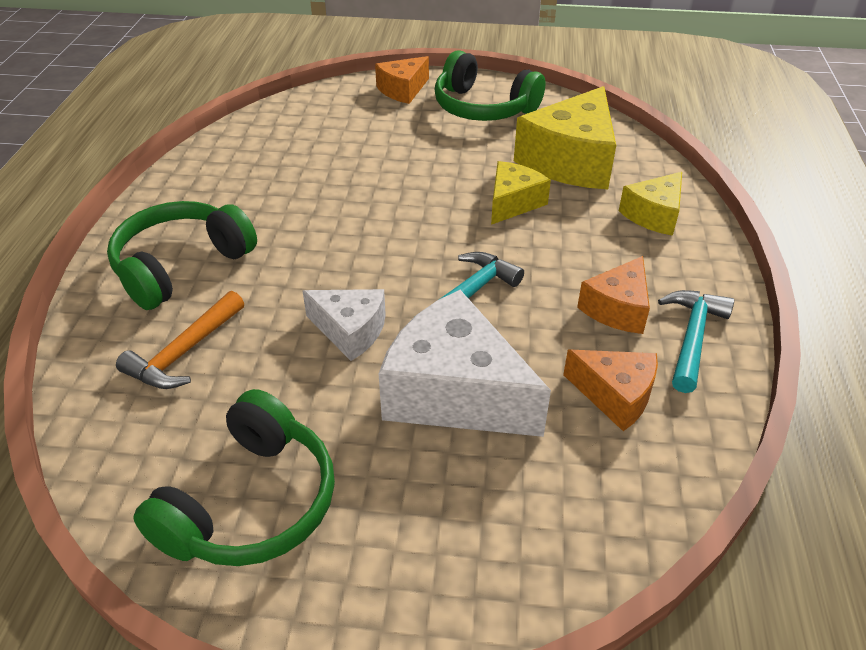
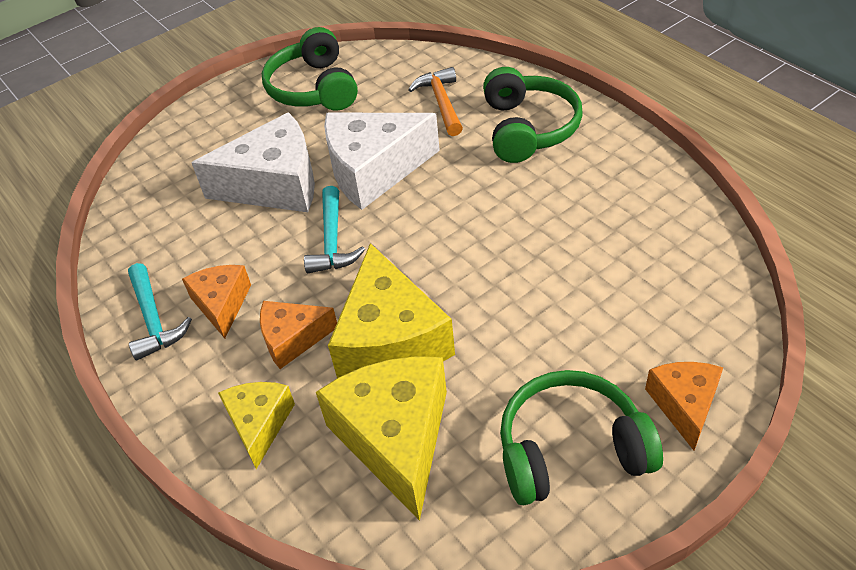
camera: 140 degrees right, 5 degrees up
(350, 331) = (373, 170): white cheese -> white cheese, size x1.78
(513, 203) = (390, 340): yellow cheese -> yellow cheese, size x1.78
(615, 395) = (180, 246): orange cheese -> orange cheese (293, 339)

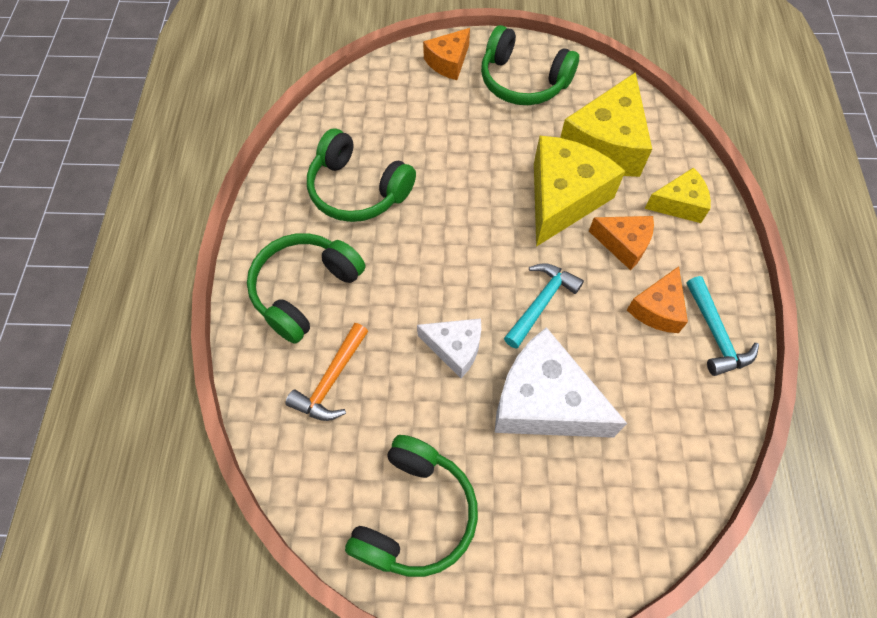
camera: 145 degrees left, 15 degrees up
(154, 319) = (715, 334): turquoise hammer -> turquoise hammer turned 150 degrees clockwise
(259, 424) = (679, 204): yellow cheese -> yellow cheese turned 135 degrees counterclockwise
(373, 170) = (455, 348): white cheese -> white cheese, size x0.56
(587, 212) = (358, 190): none -> green headphones

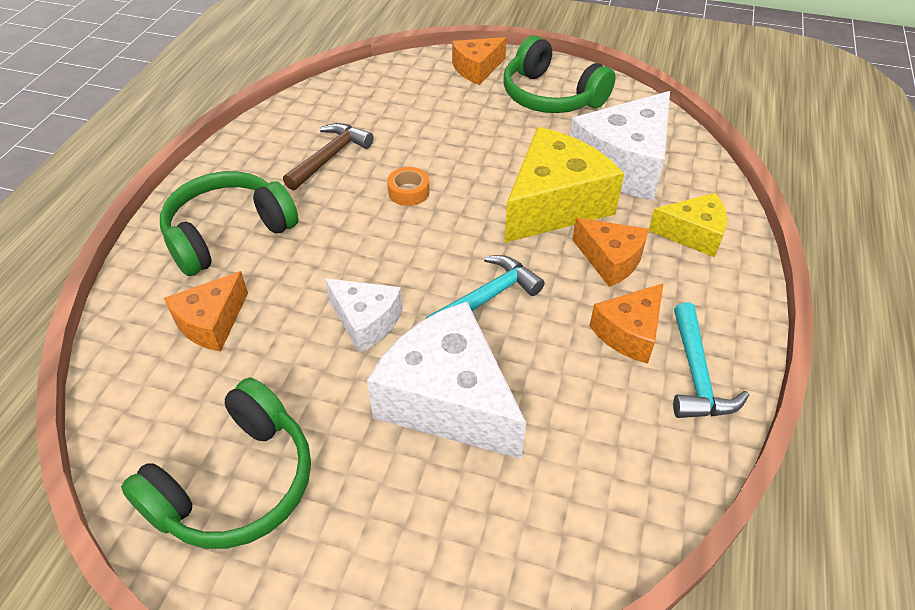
camera: 15 degrees right, 15 degrees down
(331, 380) = (211, 322): orange hammer -> orange cheese
(358, 190) = (330, 157): green headphones -> brown hammer
(440, 212) = (408, 192): none -> orange tape
(605, 144) = (623, 164): yellow cheese -> white cheese

